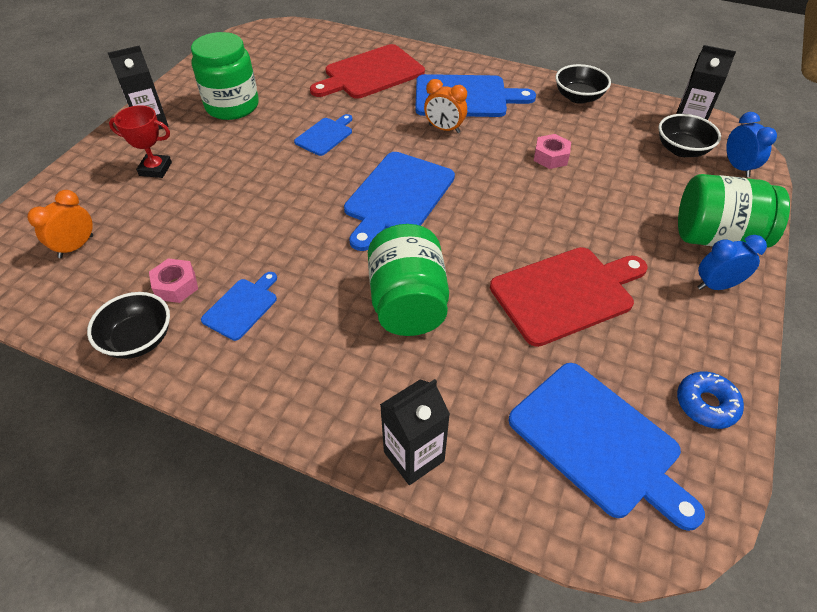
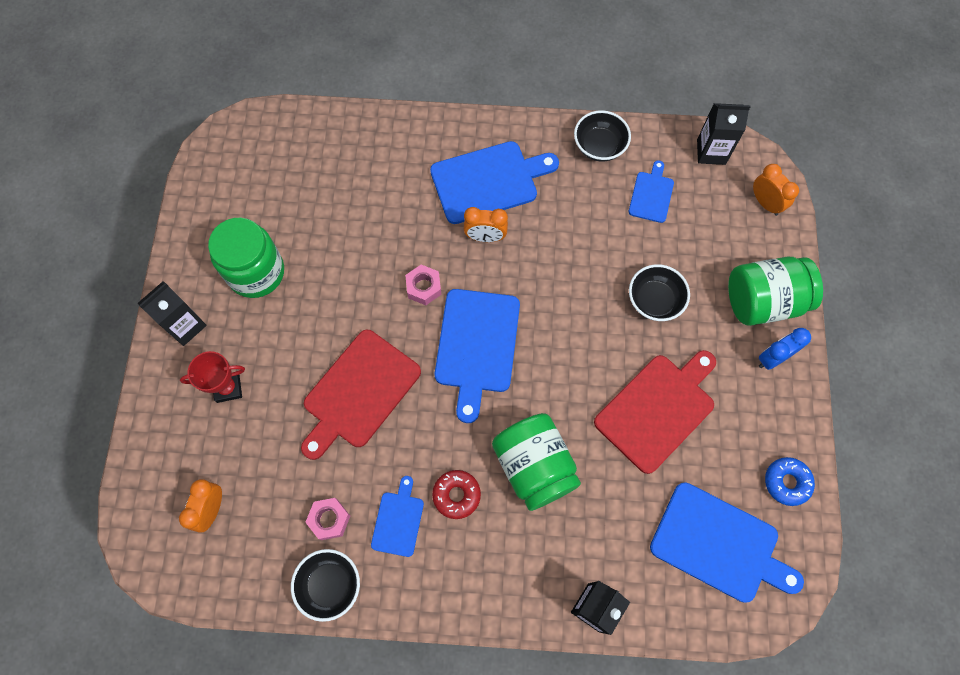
camera: 20 degrees left, 20 degrees up
(313, 303) = (456, 495): none -> red donut
(325, 135) = (373, 285): blue cutting board -> blue cutting board (651, 195)
(370, 73) = (377, 174): red cutting board -> red cutting board (359, 392)
(551, 157) = (598, 244): pink nut -> pink nut (424, 287)
(681, 150) = (712, 195): black bowl -> black bowl (654, 300)
(737, 167) = (765, 203): blue clock -> orange clock

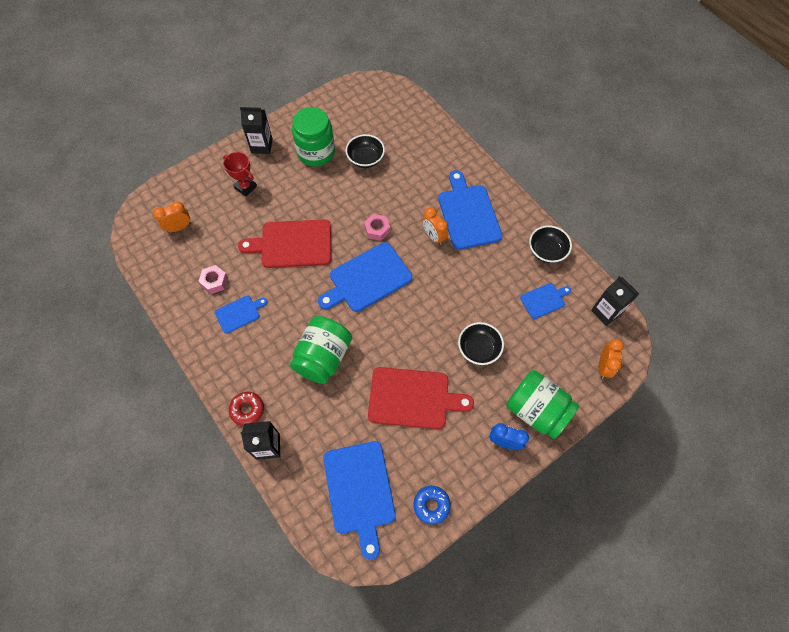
camera: 50 degrees right, 5 degrees down
(329, 585) = (181, 307): black bowl -> black bowl (365, 159)
(456, 495) = (275, 331): red donut -> red donut (247, 410)
(488, 181) = (468, 214): blue cutting board -> blue cutting board turned 135 degrees counterclockwise

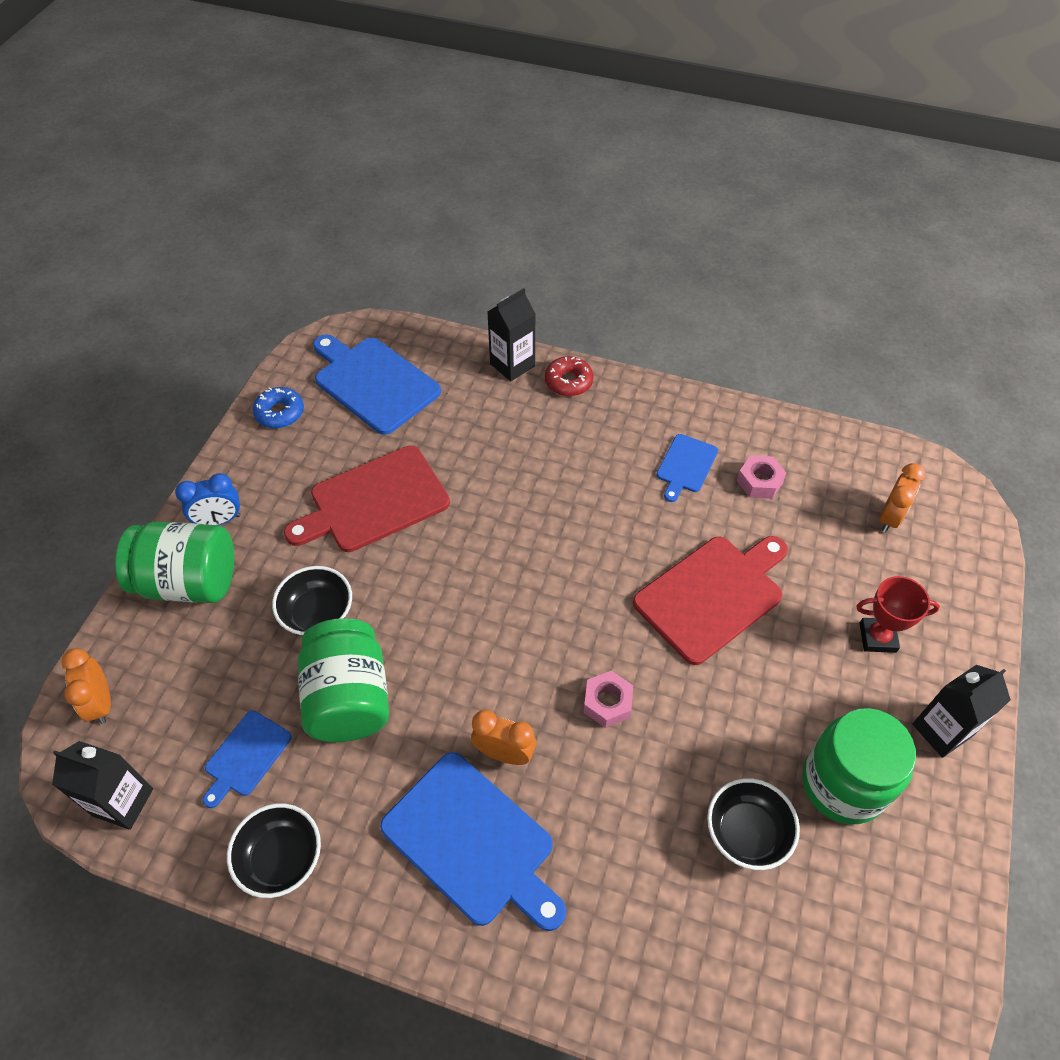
camera: 145 degrees right, 10 degrees down
(323, 357) = (529, 480): green jar -> green jar (349, 698)
(367, 278) = (557, 614): blue cutting board -> none

